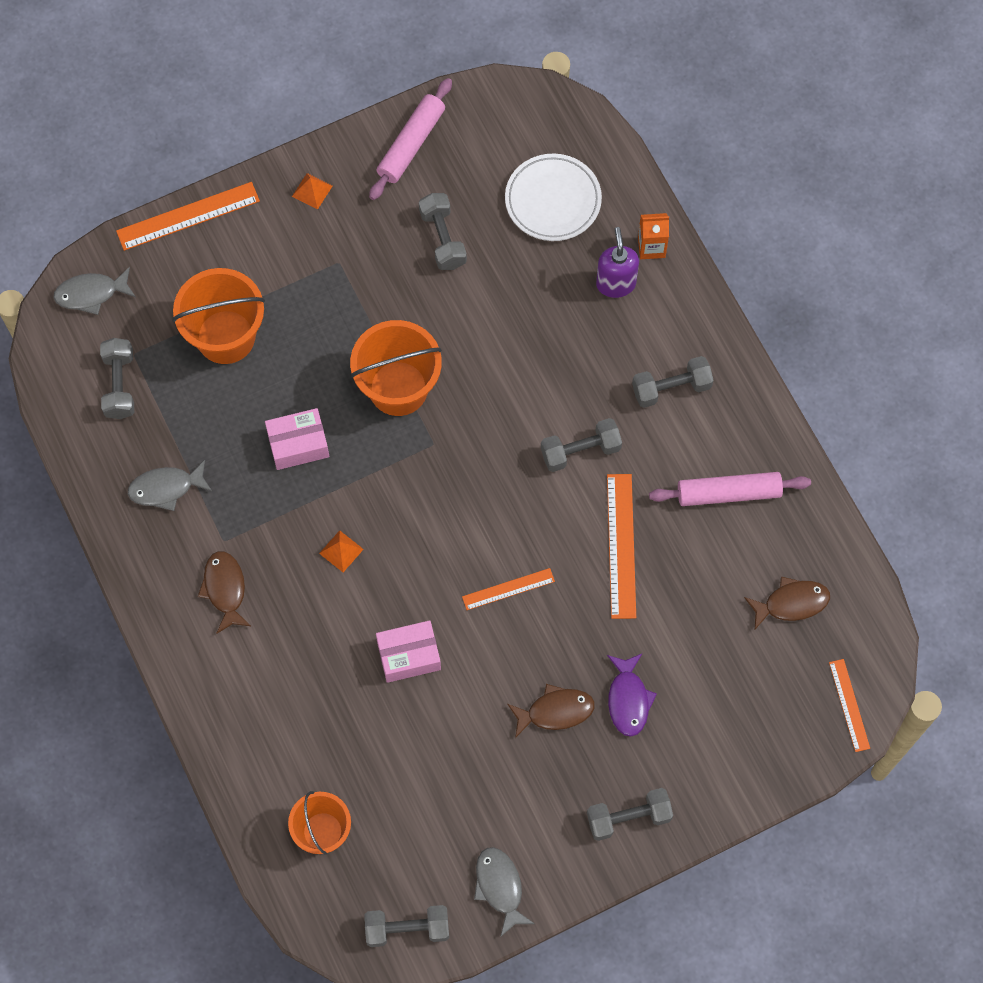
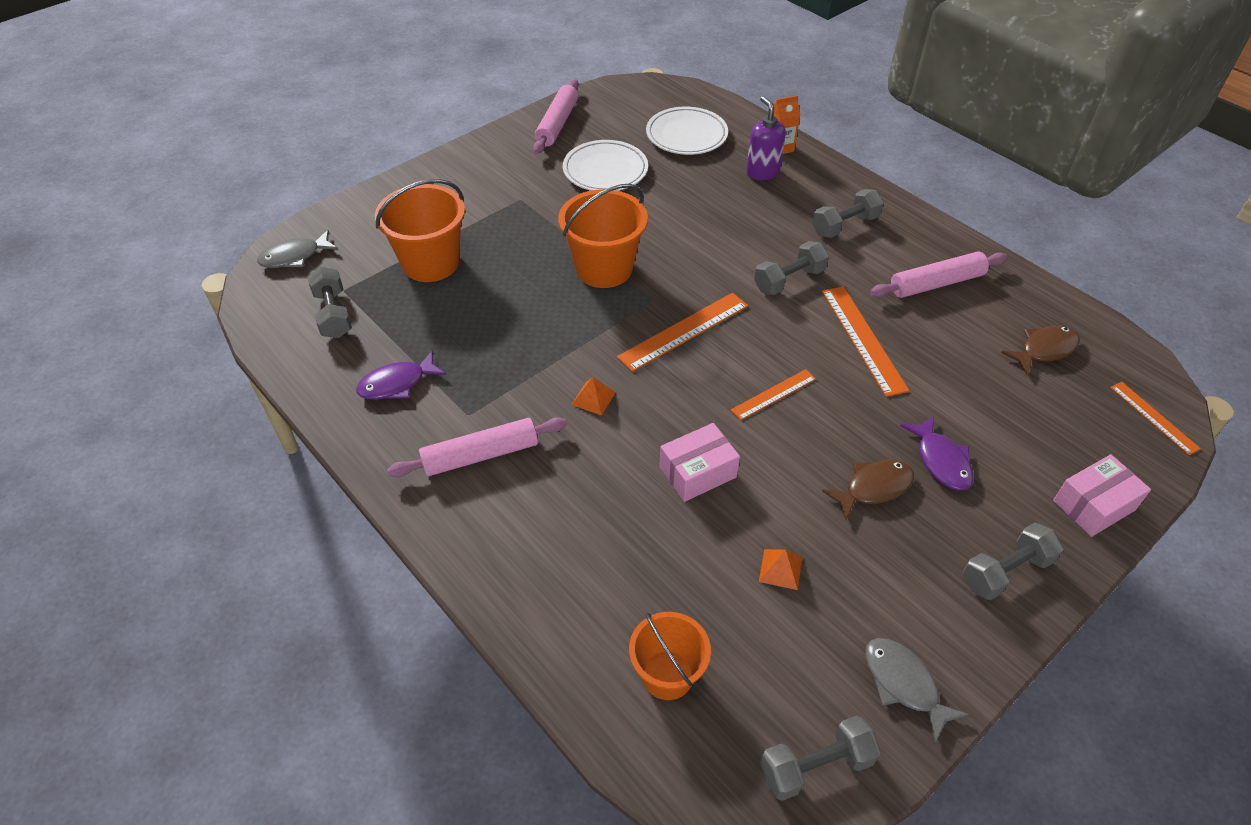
camera: 15 degrees left, 20 degrees down
(166, 488) = (397, 384): grey fish -> purple fish
(188, 216) = (377, 193): orange ruler -> orange ruler (684, 331)
(225, 589) = (480, 455): brown fish -> pink rolling pin
(298, 444) = (522, 325): pink box -> pink box (1094, 505)
(312, 191) = (483, 162): orange pyramid -> orange pyramid (780, 569)
(443, 238) = (605, 171): grey dumbbell -> white plate

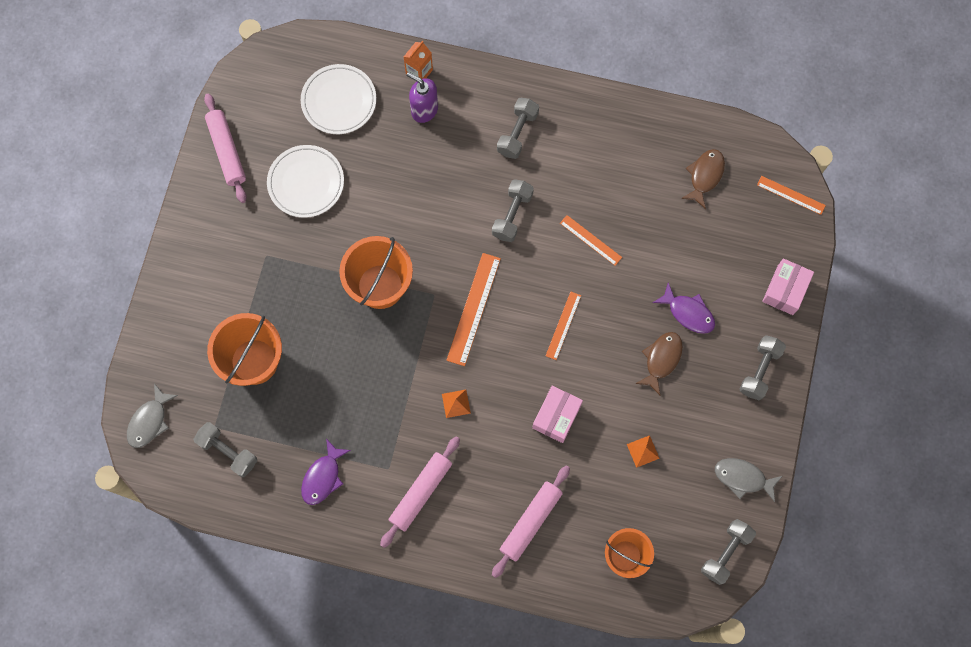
camera: 35 degrees left, 25 degrees up
(863, 339) = (590, 240): orange ruler -> orange ruler, size x0.61
(936, 283) = (609, 155): pink rolling pin -> pink rolling pin (530, 522)

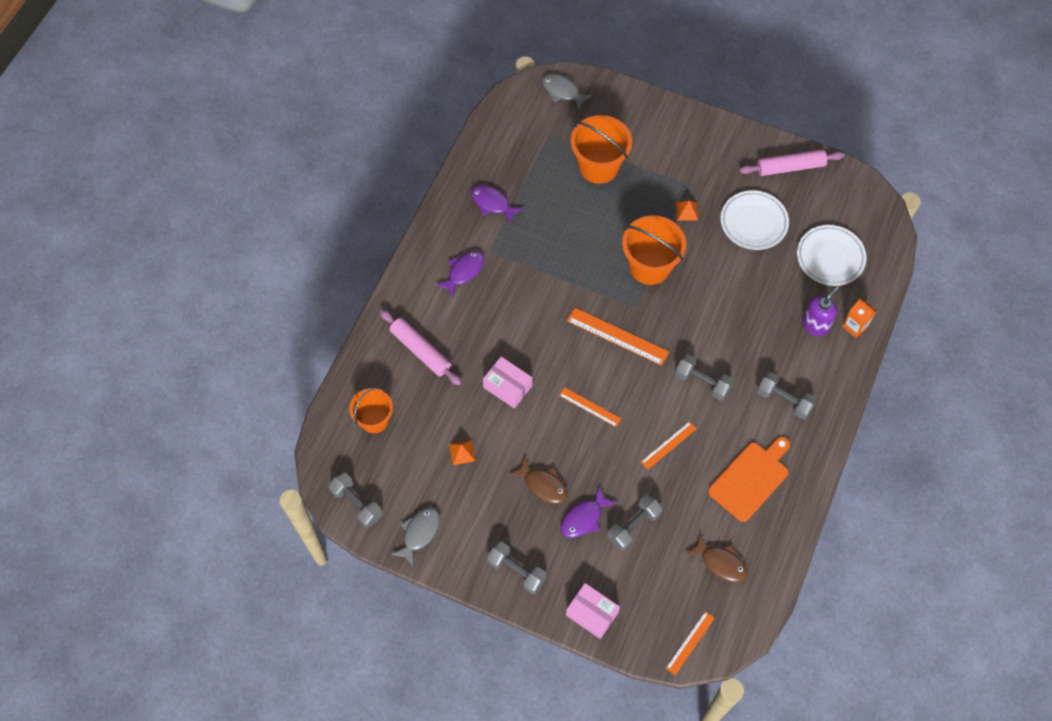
camera: 100 degrees right, 10 degrees down
(228, 451) = (527, 141): grey dumbbell -> grey dumbbell (634, 526)
(421, 493) = (464, 272): pink rolling pin -> purple fish
(456, 403) = (535, 309): orange pyramid -> orange pyramid (687, 211)
(610, 157) = (751, 479): none -> orange cutting board

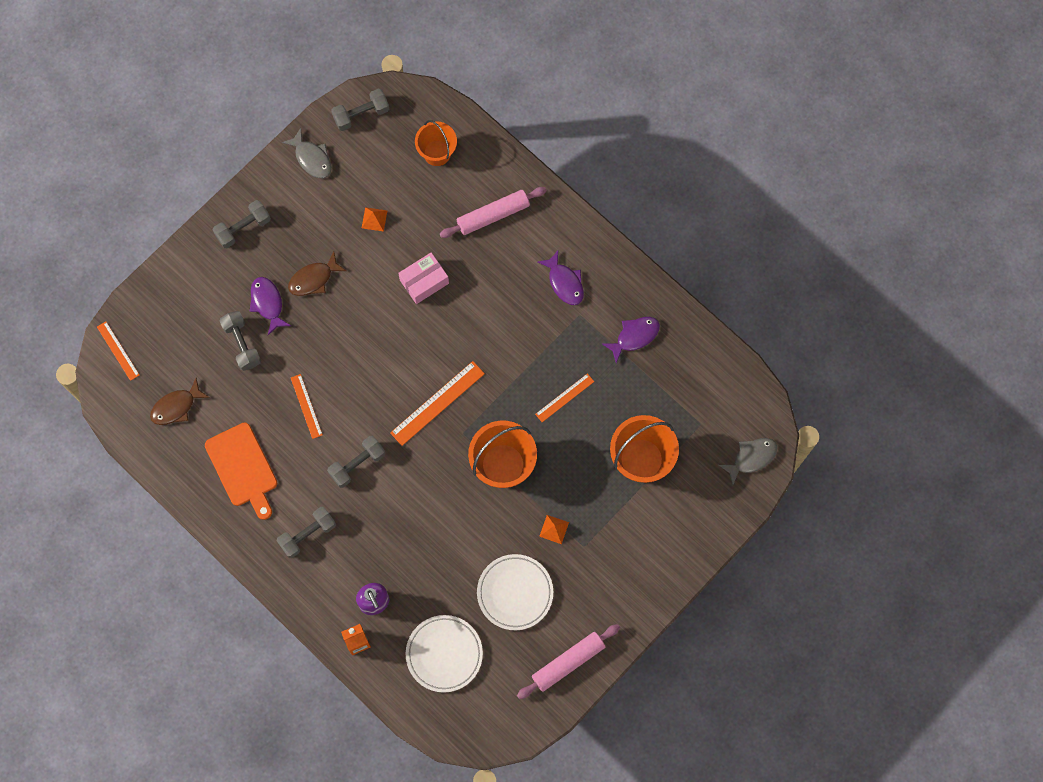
camera: 110 degrees right, 10 degrees up
(590, 407) = (373, 349): orange ruler -> orange ruler (564, 397)
(592, 613) = (178, 278): pink box -> none
(790, 167) = (568, 662): pink rolling pin -> pink rolling pin turned 45 degrees clockwise

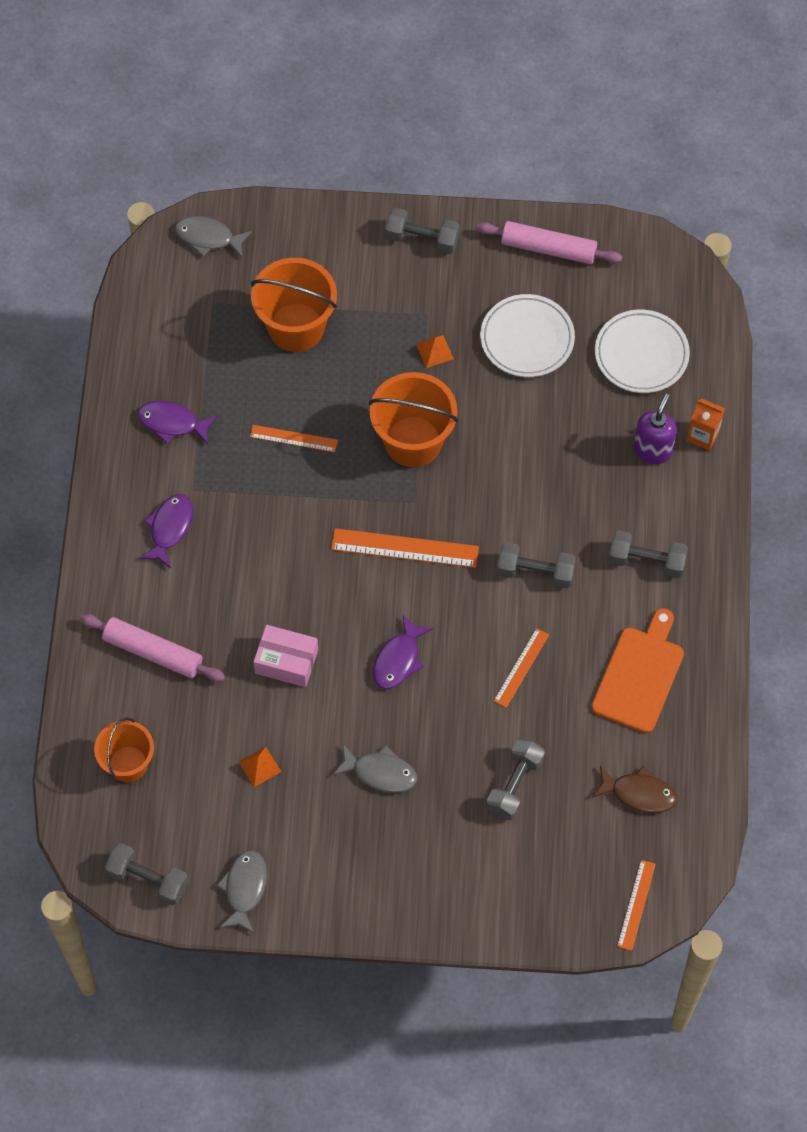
camera: 130 degrees left, 10 degrees down
(243, 228) = (387, 892): grey dumbbell -> grey dumbbell (422, 239)
(267, 303) = (448, 796): purple fish -> purple fish (398, 660)
(313, 279) = (380, 772): brown fish -> grey fish

